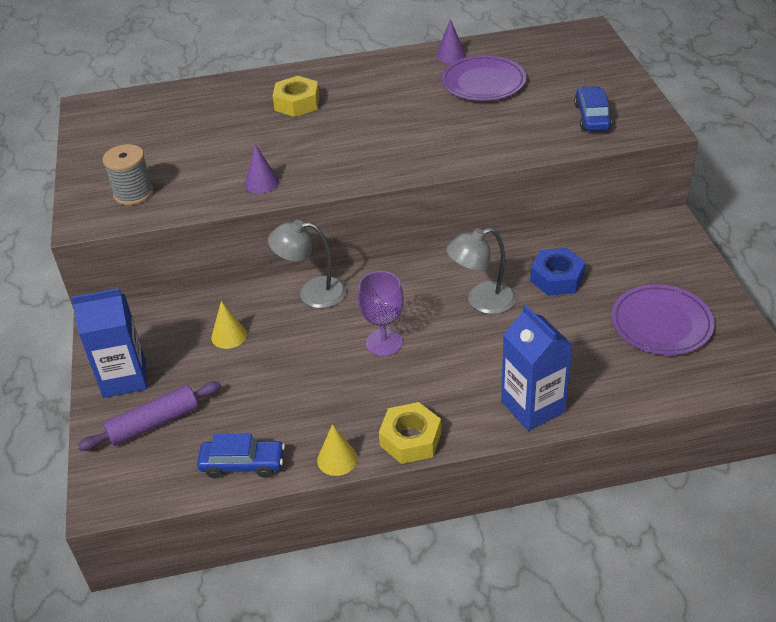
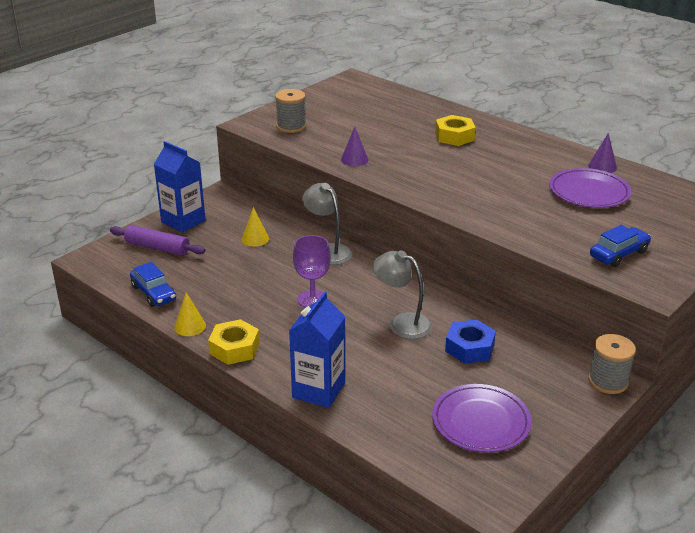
camera: 50 degrees right, 10 degrees down
(667, 226) = (608, 381): none -> grey spool

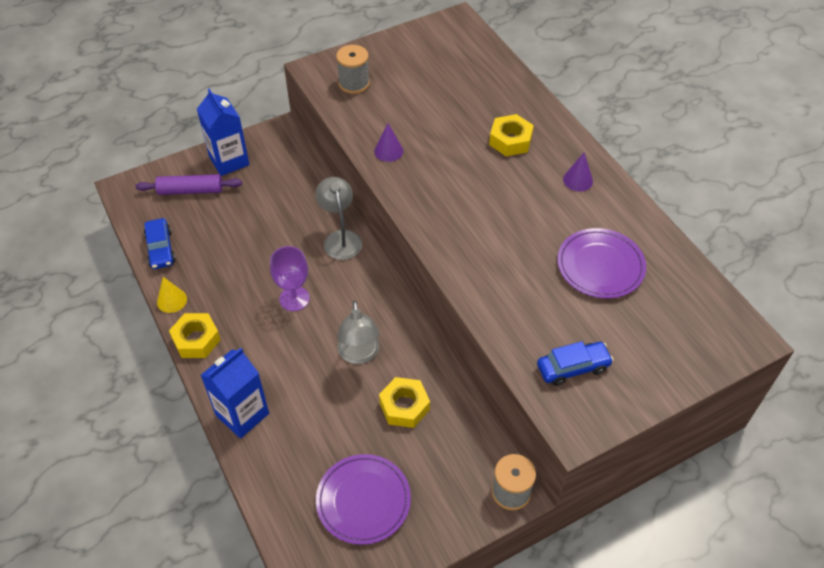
camera: 20 degrees right, 20 degrees up
(157, 247) = (190, 190): purple rolling pin -> purple rolling pin turned 45 degrees counterclockwise
(255, 239) = (282, 203): yellow cone -> none
(402, 323) = (359, 354): grey lamp -> grey lamp turned 150 degrees counterclockwise
(469, 348) = (404, 406): blue nut -> yellow nut
(602, 166) = (640, 230): purple cone -> purple cone (578, 180)

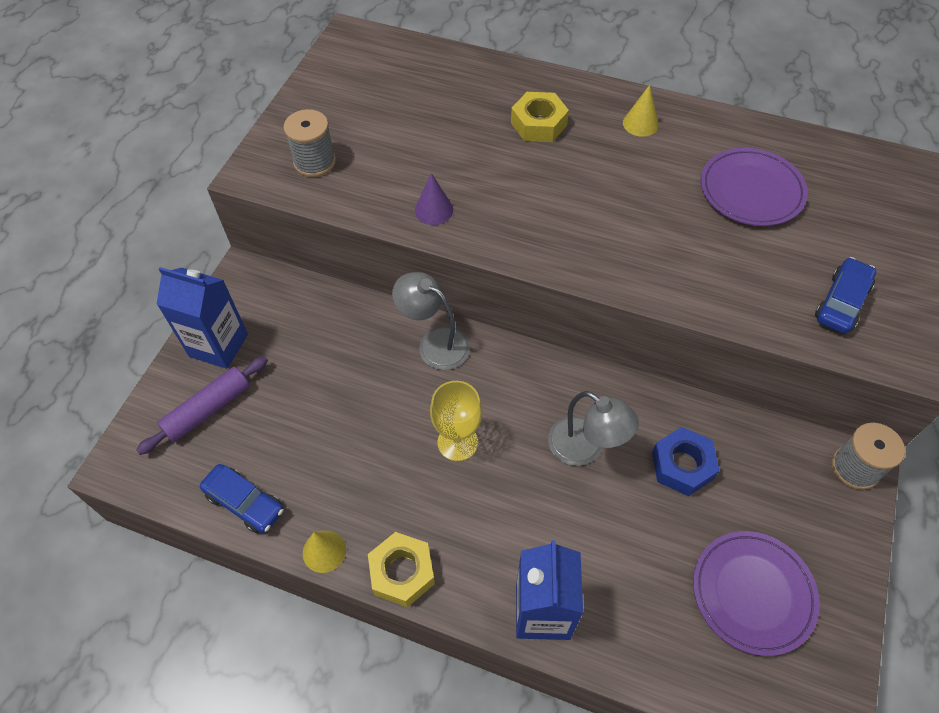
camera: 40 degrees left, 5 degrees up
(294, 299) = (457, 442): purple goblet -> yellow goblet
(404, 406) = (682, 465): yellow nut -> blue nut
(578, 180) = (640, 123): purple cone -> yellow cone

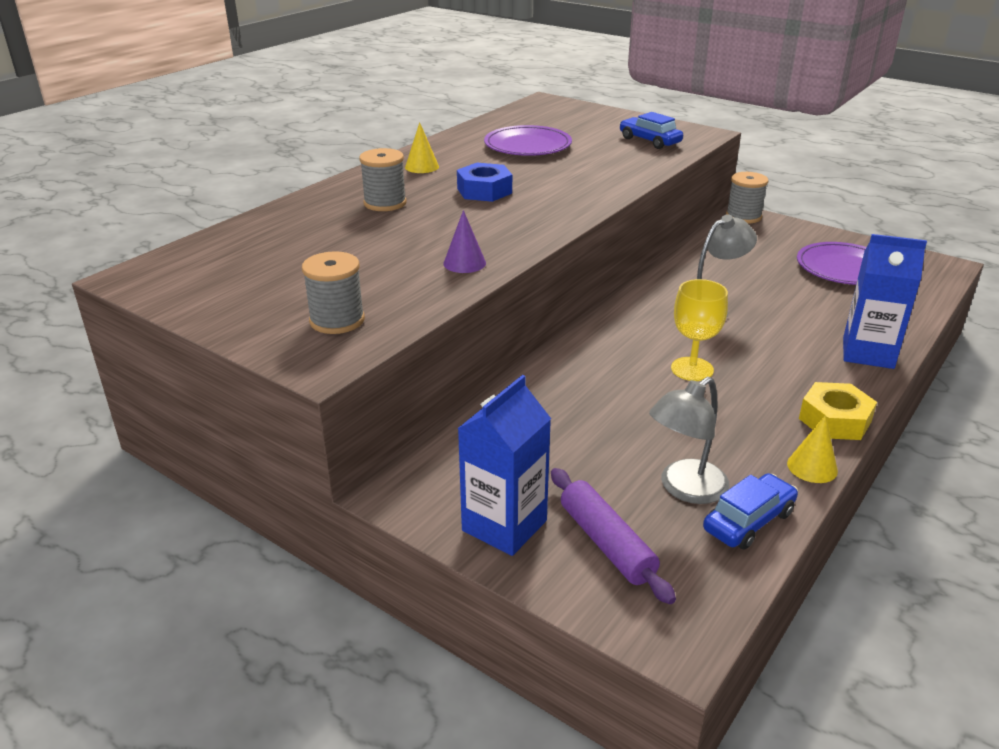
camera: 75 degrees left, 25 degrees down
(434, 343) = (567, 365): grey lamp -> grey lamp (685, 489)
(538, 124) = (385, 203): yellow nut -> grey spool
(682, 465) = (733, 272): blue nut -> blue nut (484, 191)

